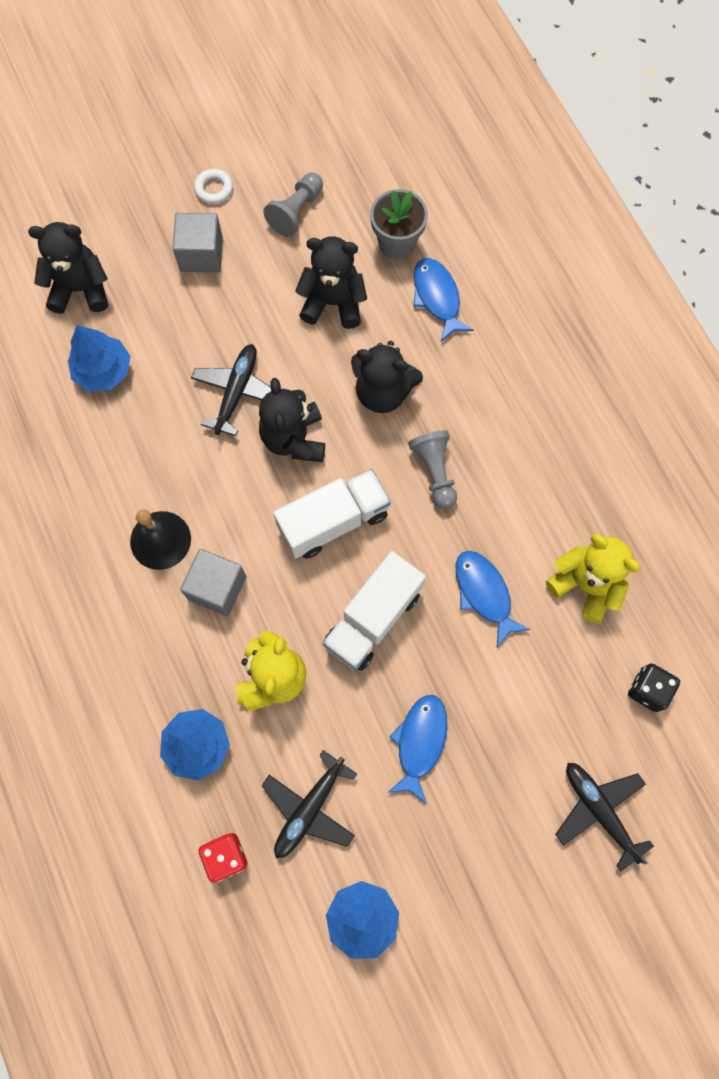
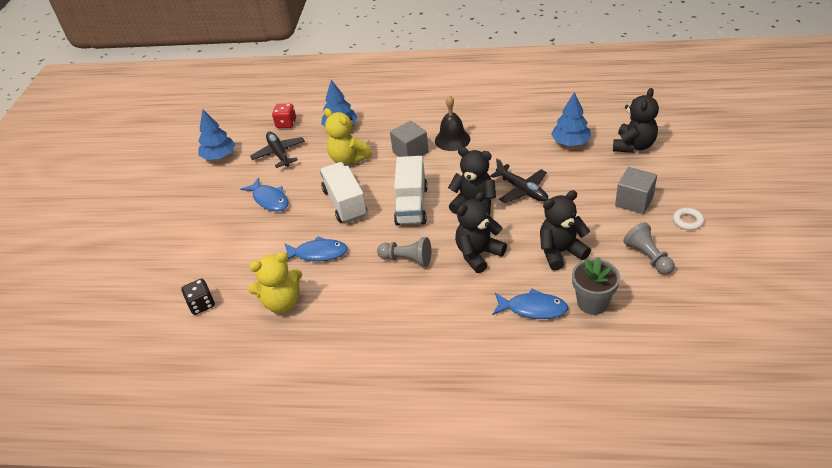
camera: 125 degrees right, 30 degrees down
(333, 303) = (560, 252): black teddy bear -> black teddy bear turned 150 degrees counterclockwise
(599, 811) = (171, 255): black plane -> none

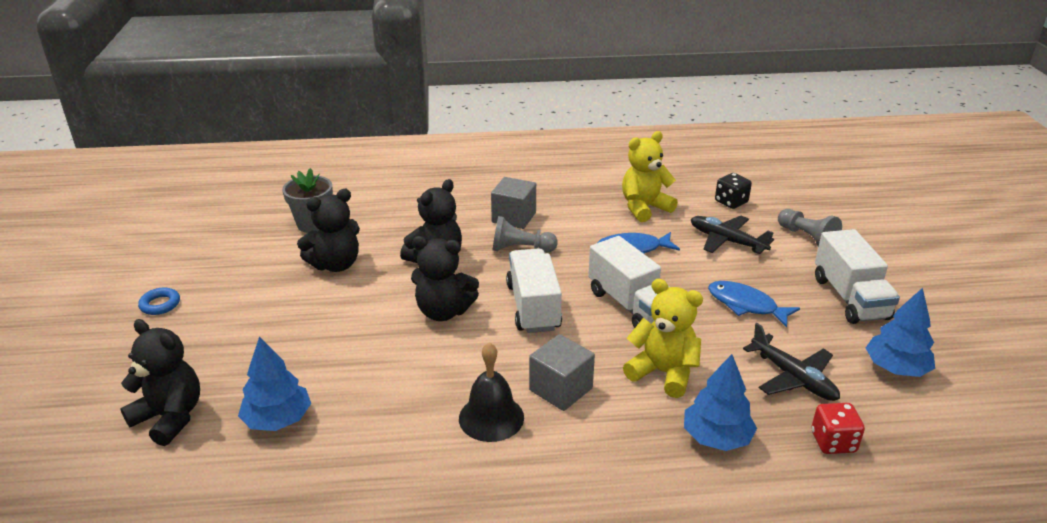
camera: 165 degrees right, 10 degrees down
(198, 201) = (850, 298): none -> white truck
(522, 190) = (374, 335): black plane -> black plane (727, 241)
(533, 308) = (376, 217): blue fish -> none
(633, 146) = (170, 417): black teddy bear -> black teddy bear turned 105 degrees clockwise
(634, 201) = (217, 326): grey cube -> grey cube (514, 217)
(648, 257) = (233, 265): grey pawn -> grey pawn (807, 237)
(687, 221) = (160, 304): white ring -> blue ring

